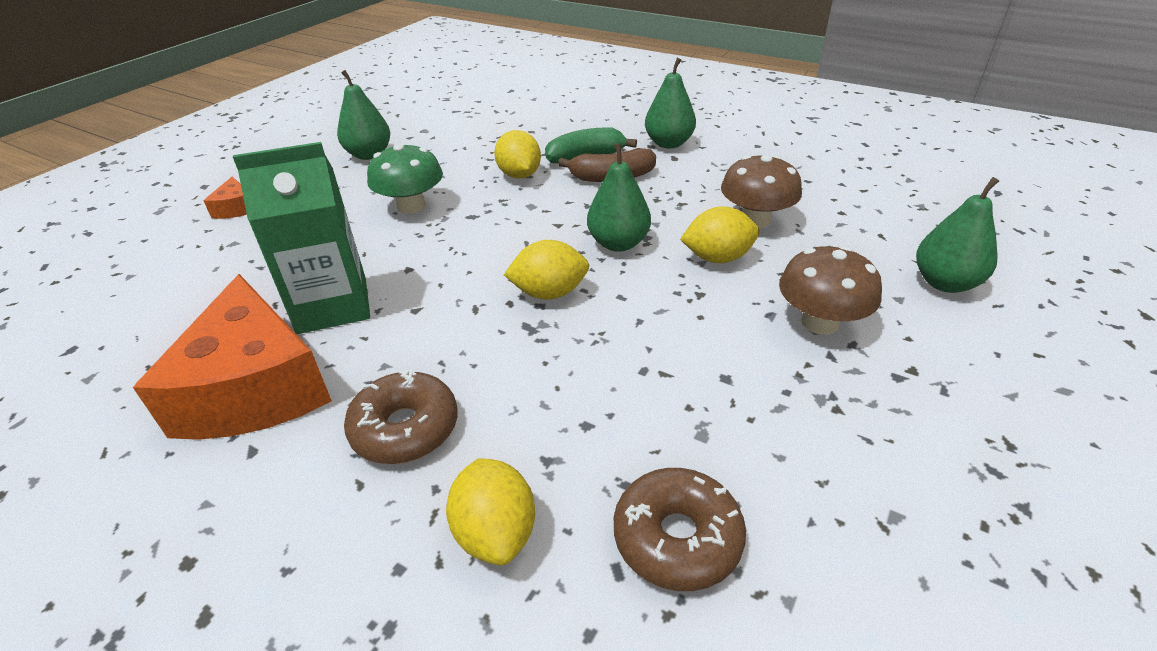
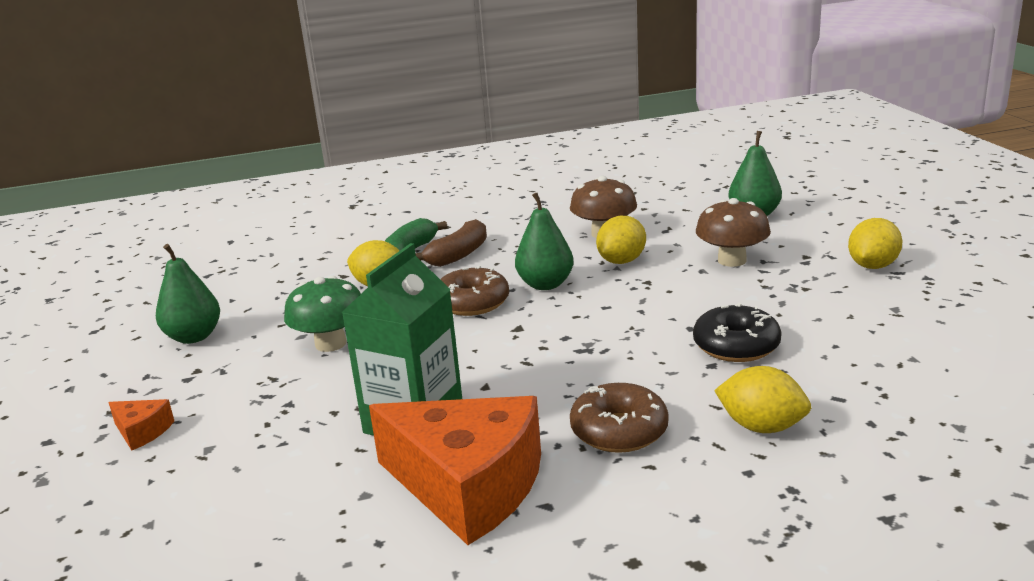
camera: 45 degrees left, 15 degrees down
(549, 293) = (558, 329): yellow lemon -> yellow lemon (872, 266)
(643, 422) = (736, 346): none -> black donut
(668, 143) = (457, 220): green pear -> none
(677, 538) = (837, 371): brown donut -> brown donut (472, 303)

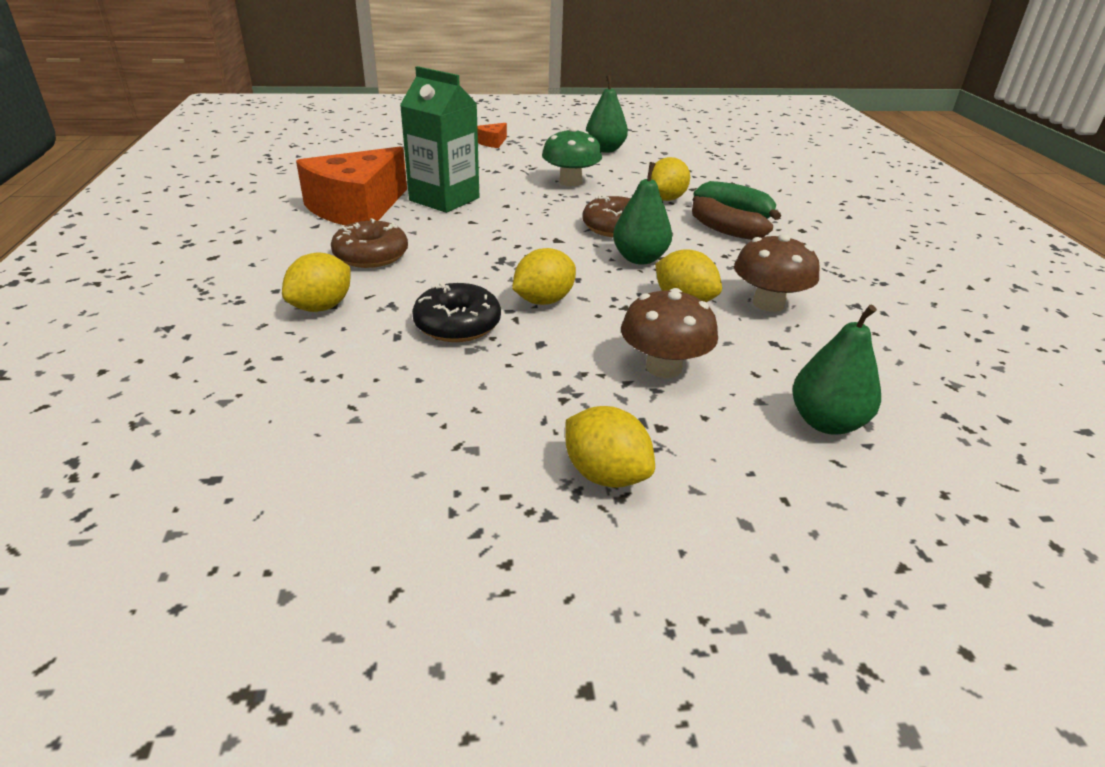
camera: 95 degrees right, 10 degrees up
(661, 315) = (543, 301): none -> yellow lemon

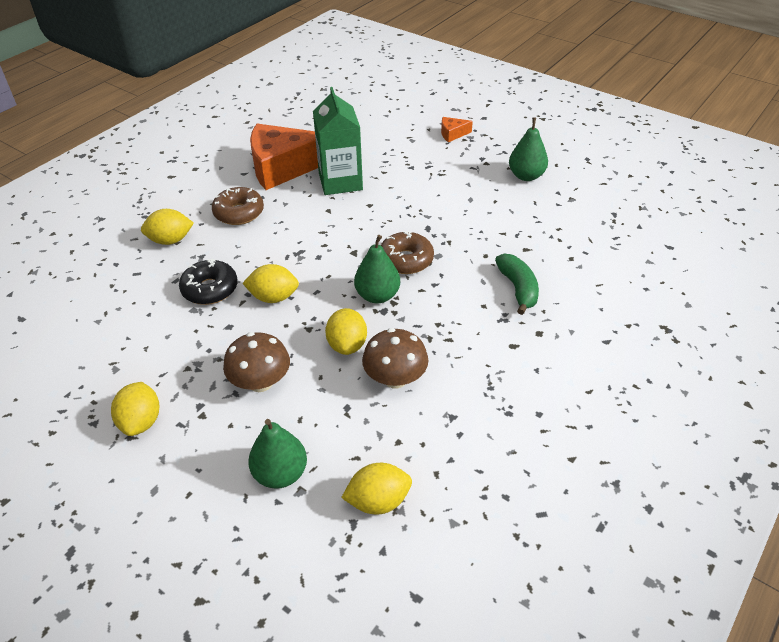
camera: 45 degrees right, 10 degrees up
(570, 182) = (445, 201): green mushroom -> none
(666, 199) = (486, 250): yellow lemon -> yellow lemon (378, 501)
(724, 230) = (478, 301): brown banana -> none

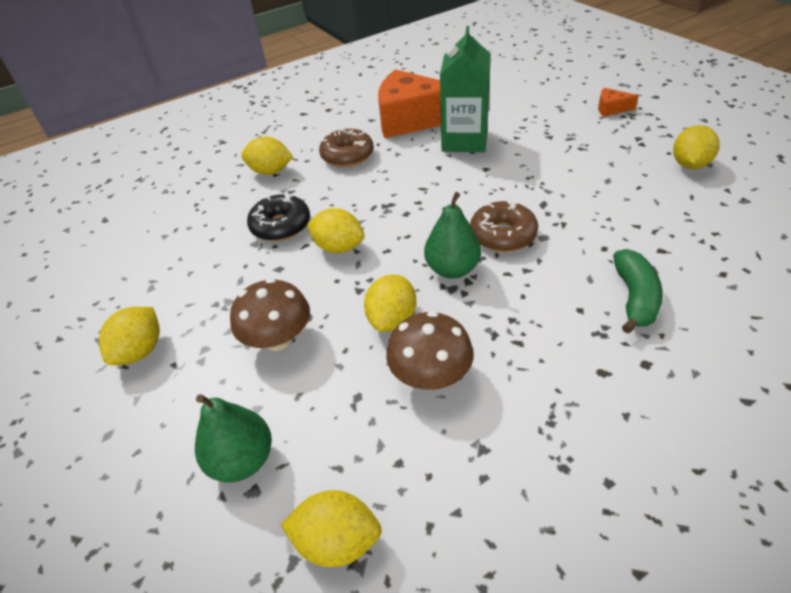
camera: 25 degrees right, 0 degrees up
(526, 176) = (689, 165): green pear -> yellow lemon

